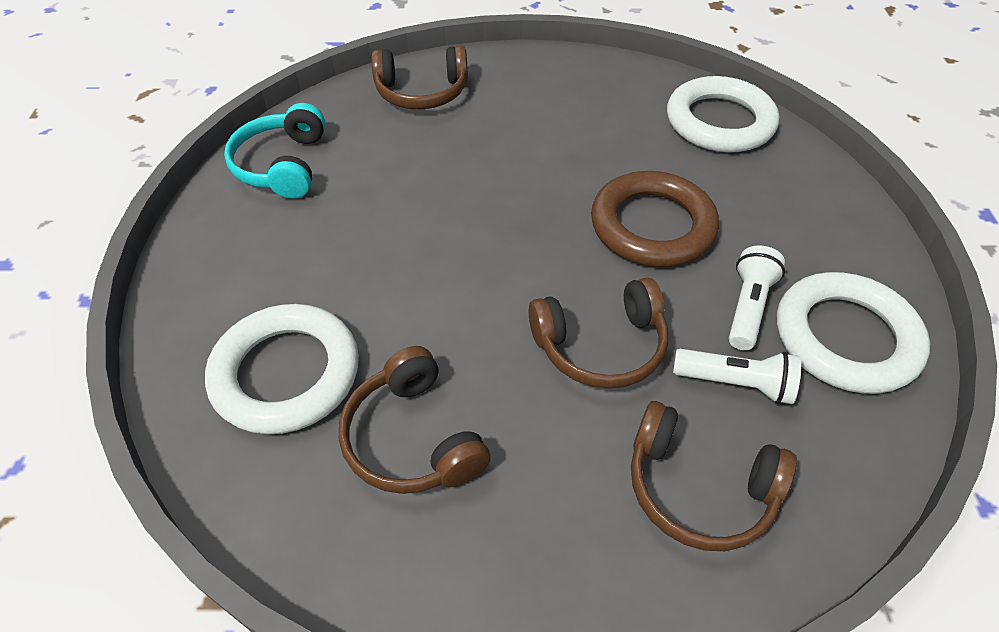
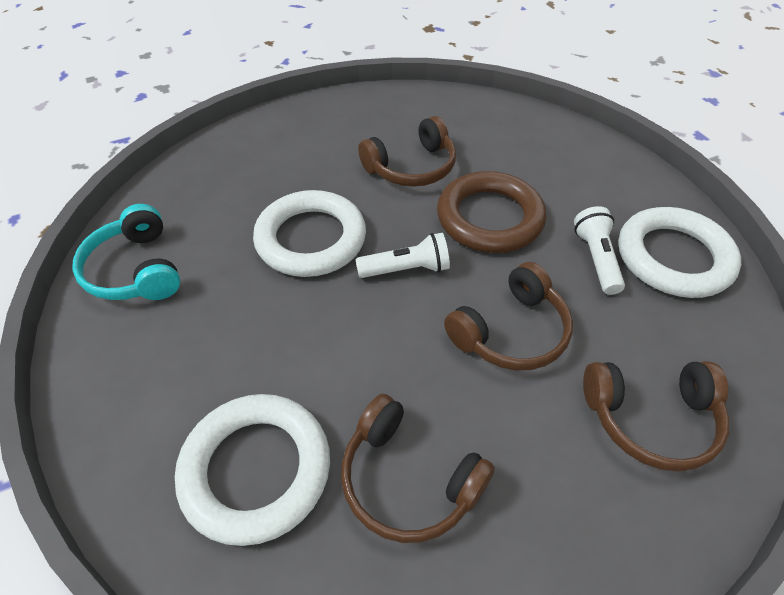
camera: 25 degrees left, 0 degrees up
(422, 92) = (232, 162): brown headphones -> brown headphones (411, 167)
(719, 122) = (488, 119): white ring -> white ring (311, 239)
(735, 383) = (624, 322): white flashlight -> white flashlight (406, 269)

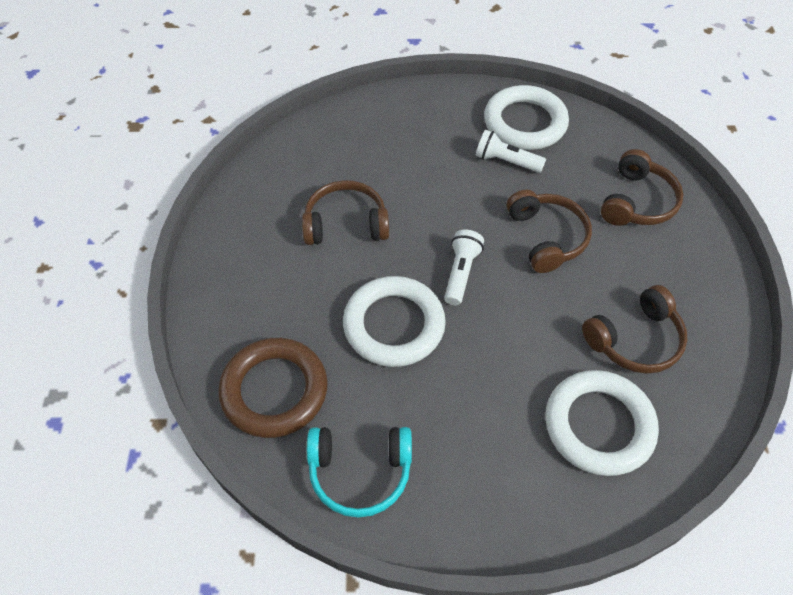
camera: 65 degrees left, 5 degrees up
(411, 167) = (346, 224): brown headphones -> brown headphones turned 90 degrees counterclockwise
(489, 218) = (435, 200): brown ring -> brown ring (274, 390)

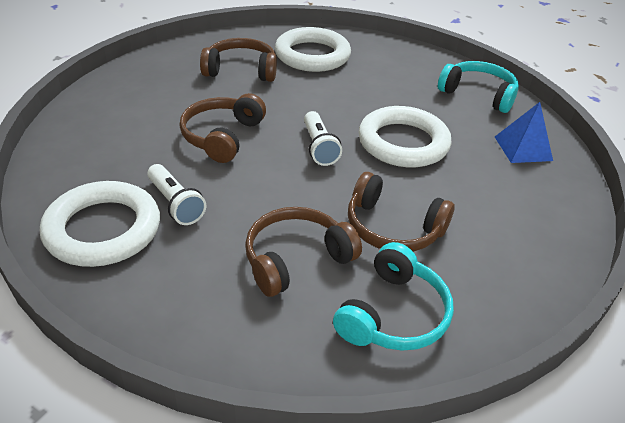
camera: 150 degrees left, 15 degrees down
(274, 390) = (523, 148): brown ring -> blue pyramid
(309, 163) = (393, 314): none -> turquoise headphones
(461, 273) = (319, 147): white flashlight -> white flashlight turned 60 degrees counterclockwise
(637, 201) = (117, 124): brown headphones -> brown headphones (296, 259)

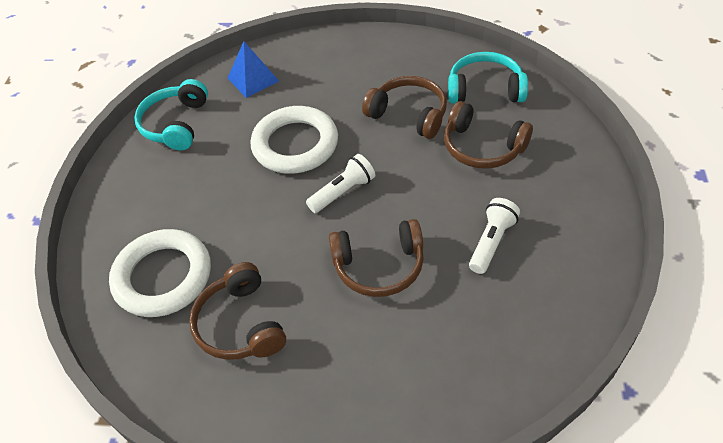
camera: 110 degrees left, 10 degrees up
(103, 229) = (558, 267): white ring -> none
(393, 228) = (408, 115): brown headphones -> brown headphones turned 60 degrees counterclockwise

